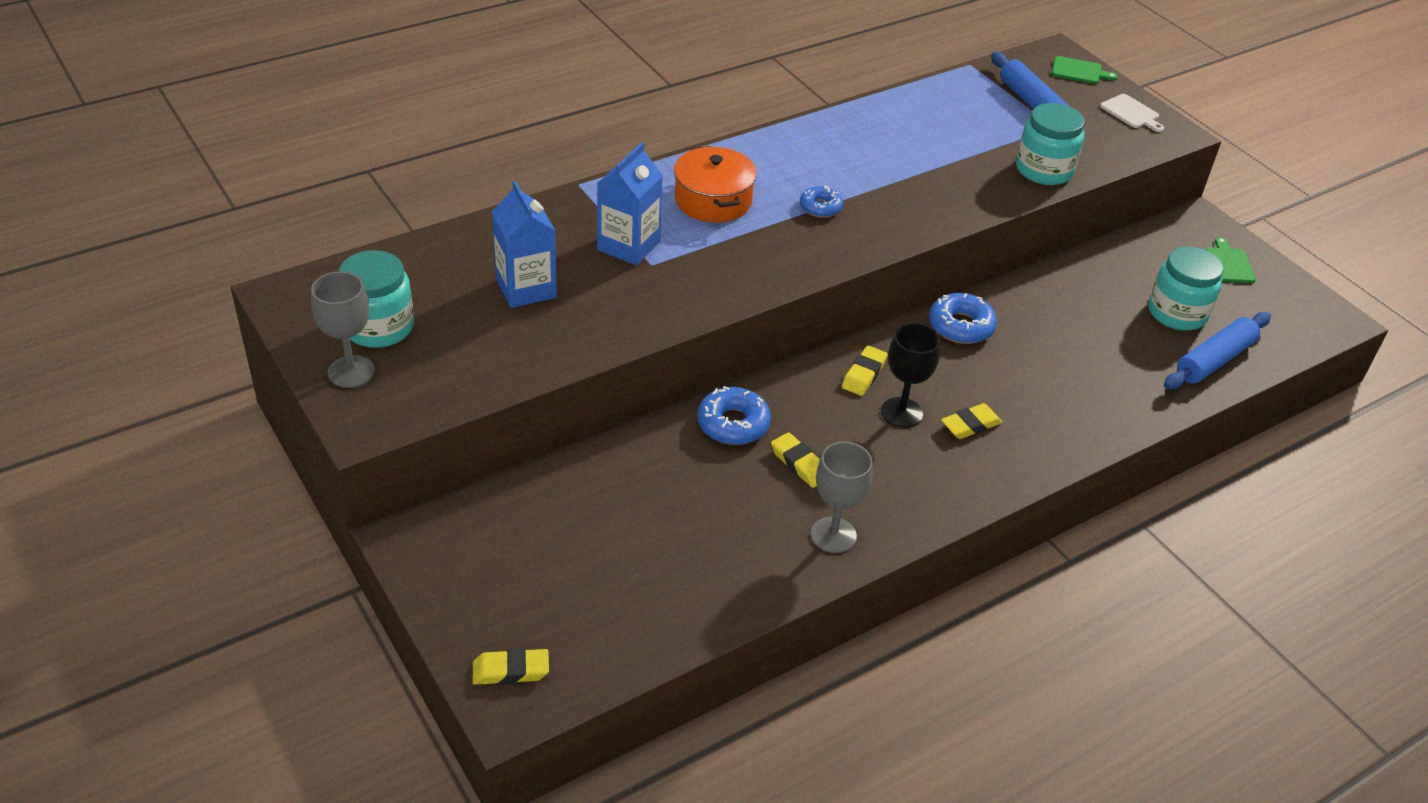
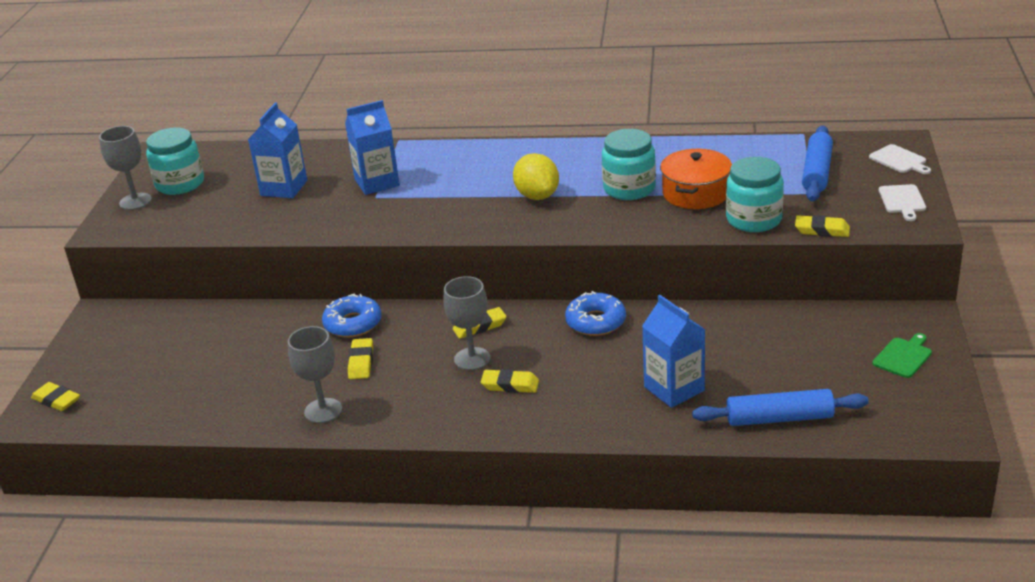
camera: 45 degrees right, 10 degrees down
(713, 200) = (469, 172): orange pot -> orange pot (696, 193)
(820, 207) = (537, 196): blue donut -> yellow lemon
(901, 412) = (472, 359): black goblet -> grey goblet
(1079, 71) = (899, 160): green cutting board -> white cutting board
(1106, 367) = (674, 389): none -> blue carton
(1109, 163) = (822, 230): none -> yellow eraser
(1177, 313) = (796, 374): turquoise jar -> turquoise jar (629, 188)

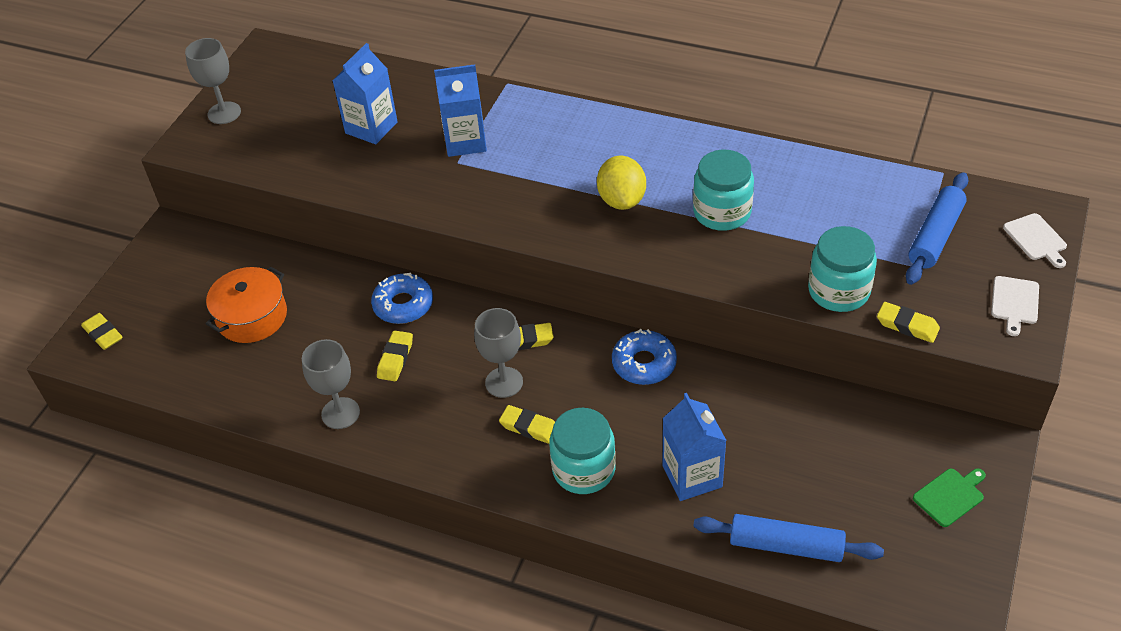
camera: 15 degrees right, 15 degrees up
(180, 184) = (273, 98): turquoise jar -> turquoise jar (583, 469)
(696, 193) = (791, 236): orange pot -> orange pot (252, 317)

